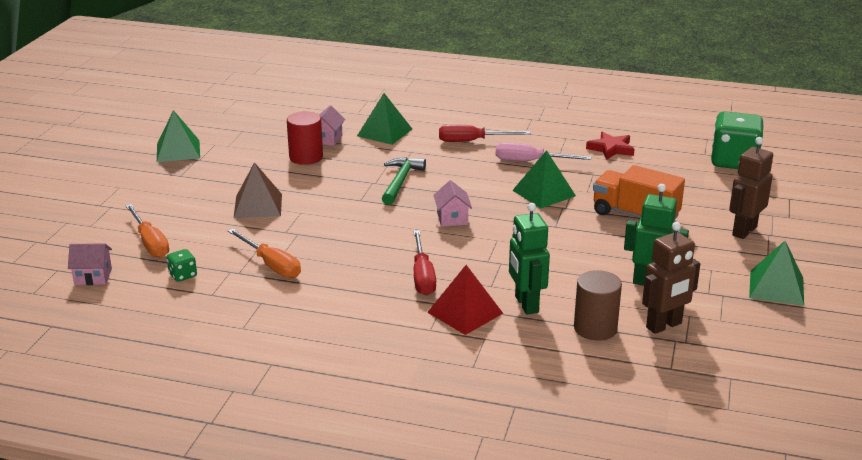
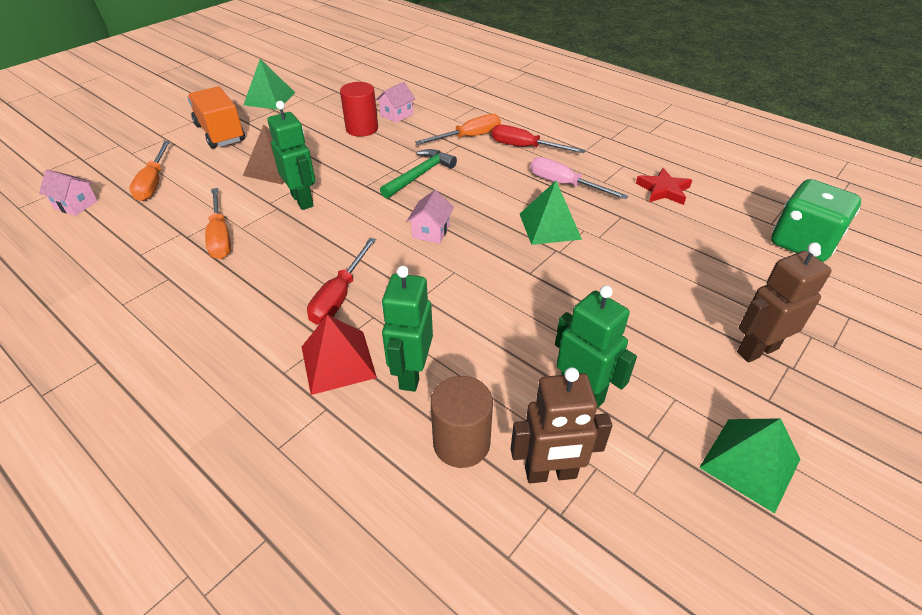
camera: 25 degrees right, 15 degrees up
(183, 275) = (140, 225): green dice -> none
(315, 223) = (302, 200): none -> green robot
(384, 132) = (452, 119): green pyramid -> none
(414, 143) = (468, 137): none -> orange screwdriver
(635, 215) = (631, 284): orange truck -> orange truck (220, 133)

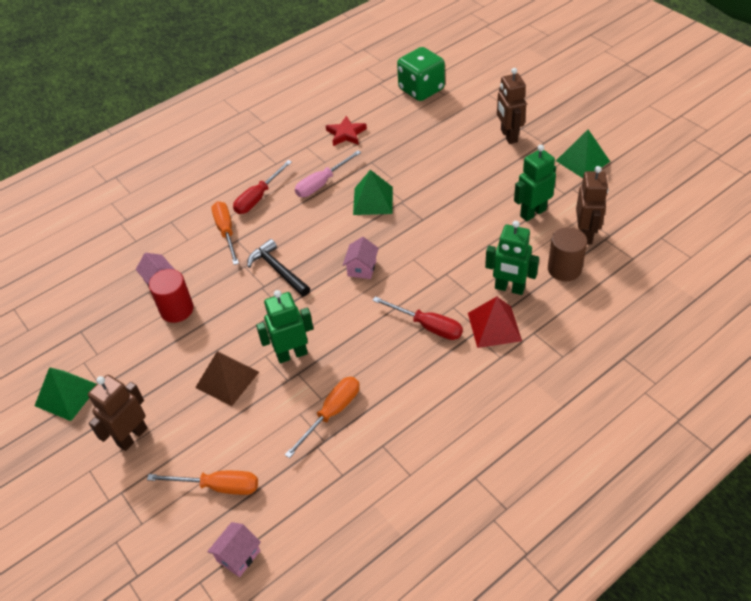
camera: 75 degrees left, 5 degrees up
(220, 133) = (132, 436): orange truck -> brown robot
(220, 237) = (332, 413): orange screwdriver -> orange screwdriver turned 45 degrees counterclockwise
(419, 175) = (278, 270): green hammer -> black hammer
(431, 231) = (362, 268): pink house -> pink house turned 75 degrees clockwise

